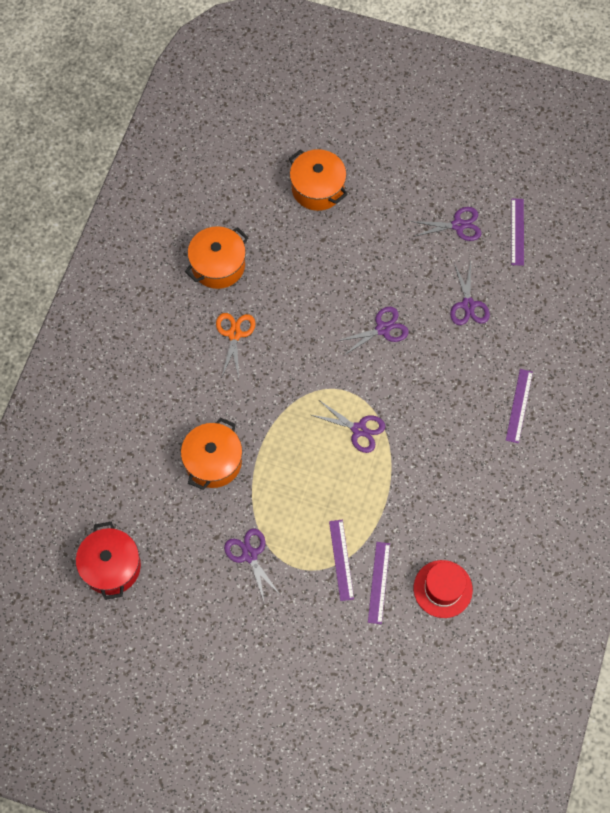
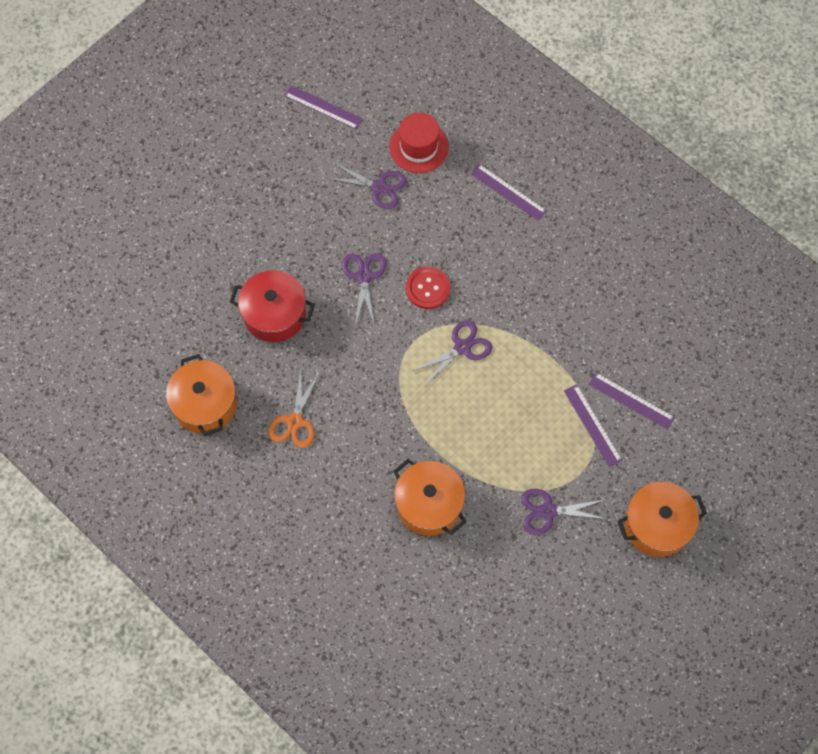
camera: 65 degrees left, 0 degrees up
(111, 566) = (498, 658): red pot -> red pot (274, 314)
(234, 334) = (295, 421): orange scissors -> orange scissors turned 105 degrees counterclockwise
(317, 188) = (170, 267): orange pot -> orange pot (657, 525)
(341, 560) = (592, 425): purple ruler -> purple ruler turned 45 degrees clockwise
(397, 381) = (428, 288): none -> red button
(443, 589) = (663, 345): red hat -> red hat (418, 147)
(458, 225) = (287, 156): purple scissors -> none

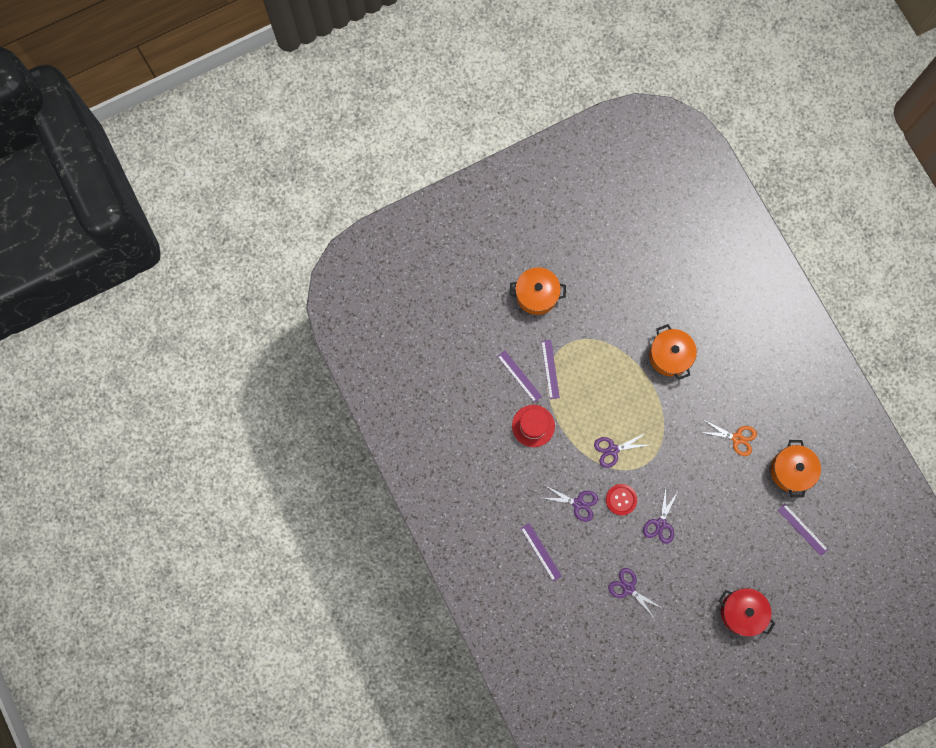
camera: 160 degrees left, 10 degrees up
(274, 314) = (729, 517): red pot -> red pot (742, 612)
(295, 421) = (737, 438): orange scissors -> orange scissors turned 75 degrees clockwise
(323, 107) = (647, 669): purple ruler -> purple ruler (802, 529)
(418, 147) = (590, 610): red hat -> red hat (533, 426)
(548, 511) = (598, 326): purple scissors -> purple scissors (578, 503)

